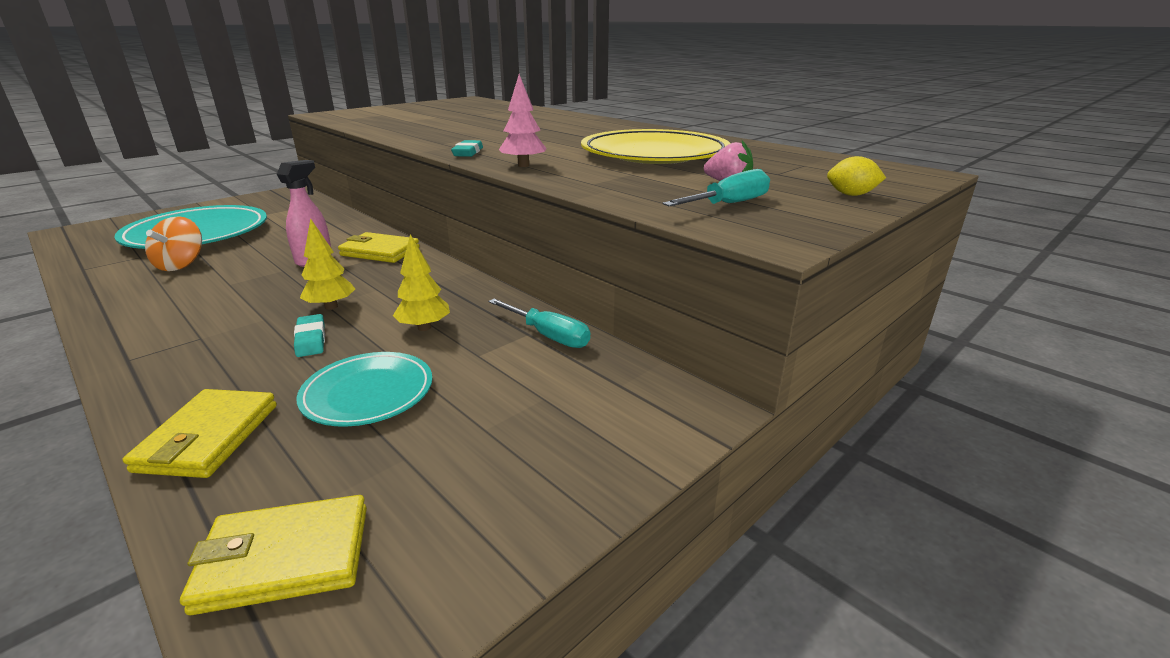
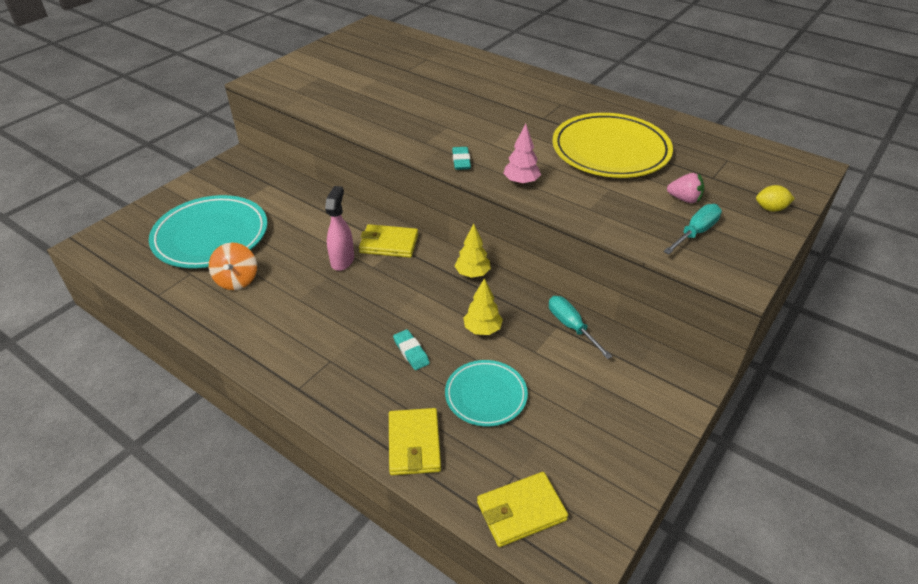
camera: 10 degrees left, 15 degrees up
(331, 306) = (399, 316): yellow tree -> yellow tree (472, 274)
(548, 335) = (571, 327): turquoise screwdriver -> turquoise screwdriver turned 150 degrees counterclockwise

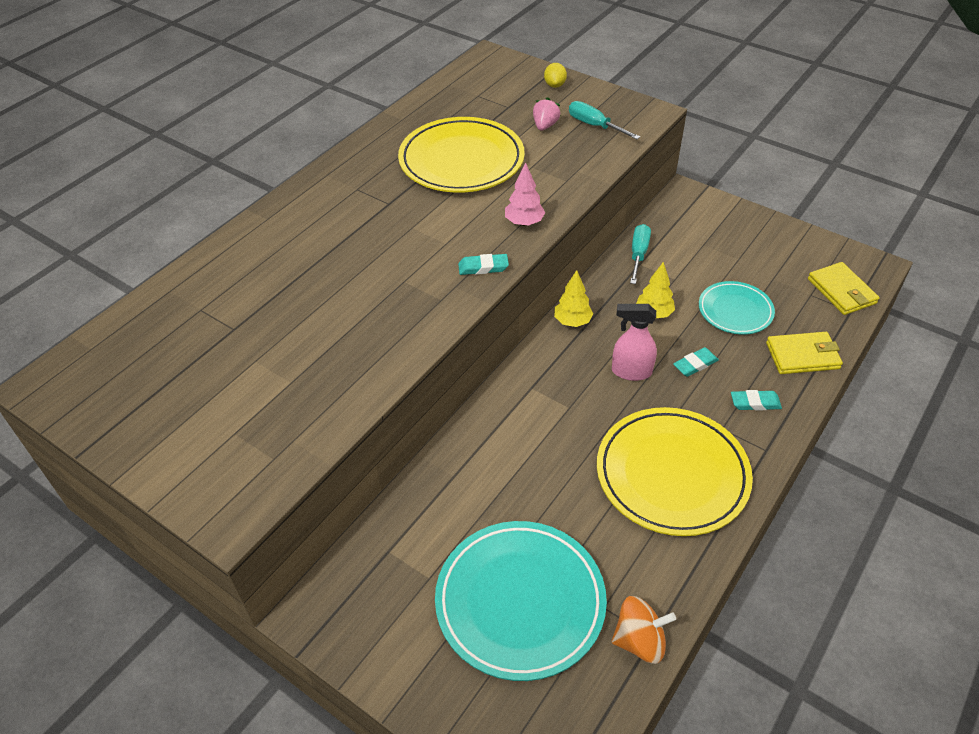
camera: 90 degrees left, 5 degrees up
(237, 280) = (610, 545): orange spinning top -> orange spinning top (639, 640)
(289, 320) = (672, 474): none -> yellow plate
(342, 260) = (560, 437): pink spray bottle -> pink spray bottle (631, 371)
(355, 390) = (755, 403): none -> turquoise eraser
(389, 243) = (525, 395): yellow wallet -> none
(571, 327) = (638, 254): turquoise screwdriver -> turquoise screwdriver turned 135 degrees clockwise

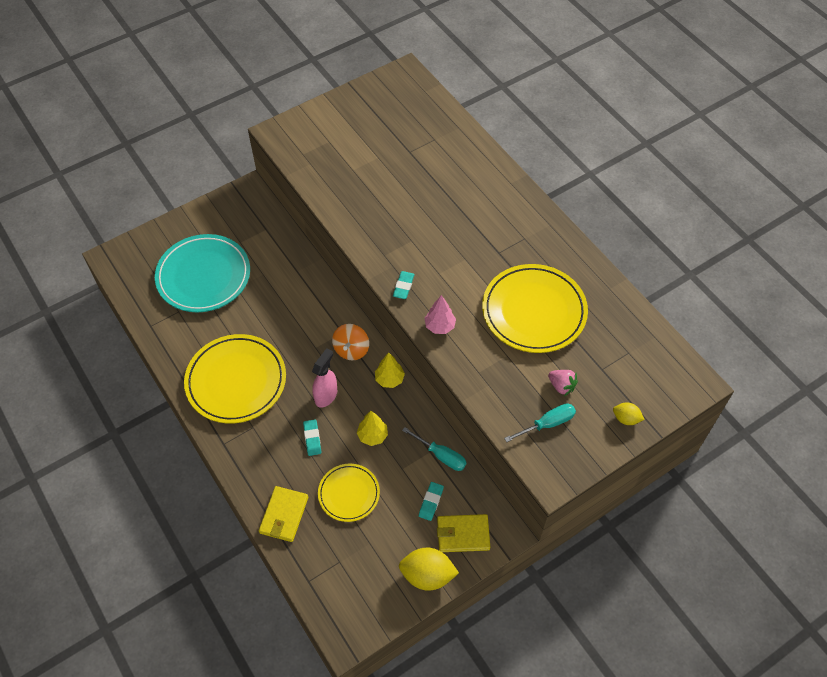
camera: 110 degrees right, 10 degrees up
(639, 640) = (152, 319): orange spinning top -> orange spinning top (351, 349)
(735, 311) = (349, 494): turquoise plate -> yellow plate
(755, 403) = (261, 458): turquoise eraser -> turquoise eraser (431, 502)
(768, 230) = (427, 575): none -> yellow lemon
(841, 291) = (331, 588): yellow wallet -> yellow wallet (463, 534)

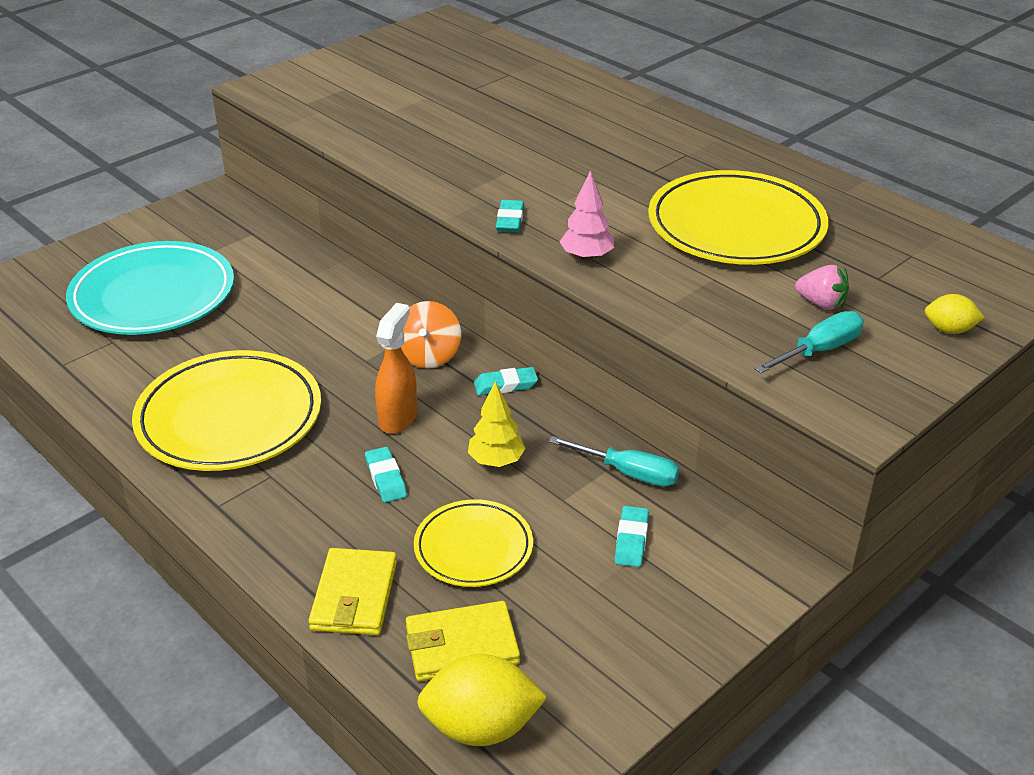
camera: 10 degrees left, 20 degrees down
(326, 395) = (398, 418): pink spray bottle -> orange spray bottle
(389, 379) = (505, 385): yellow tree -> turquoise eraser
(427, 575) = (661, 651): yellow lemon -> yellow lemon (481, 727)
(463, 534) = (707, 579): yellow wallet -> yellow wallet (461, 645)

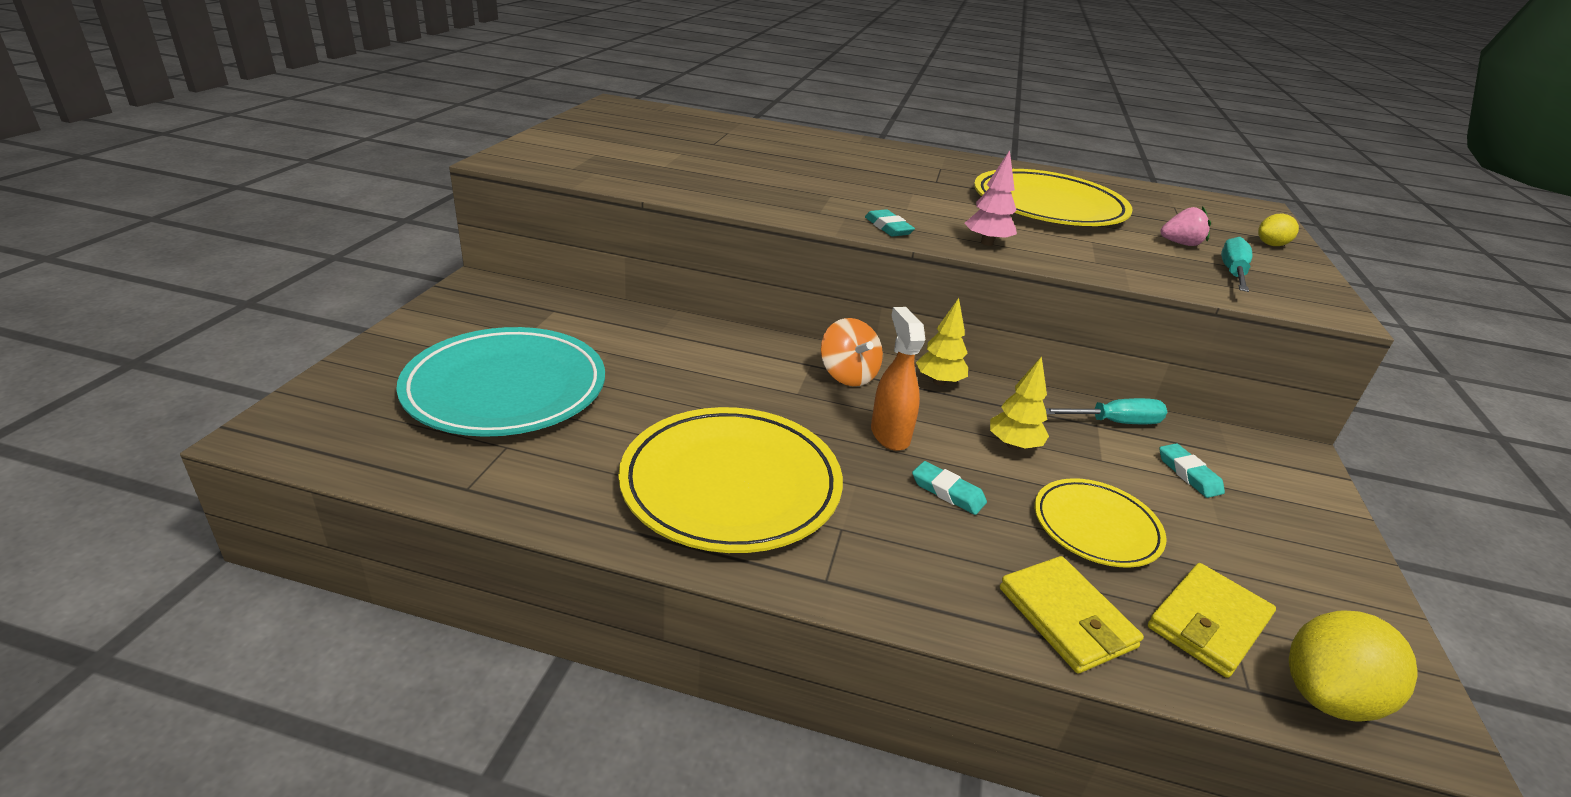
camera: 35 degrees left, 5 degrees down
(505, 385) = (939, 382): turquoise eraser -> yellow tree

